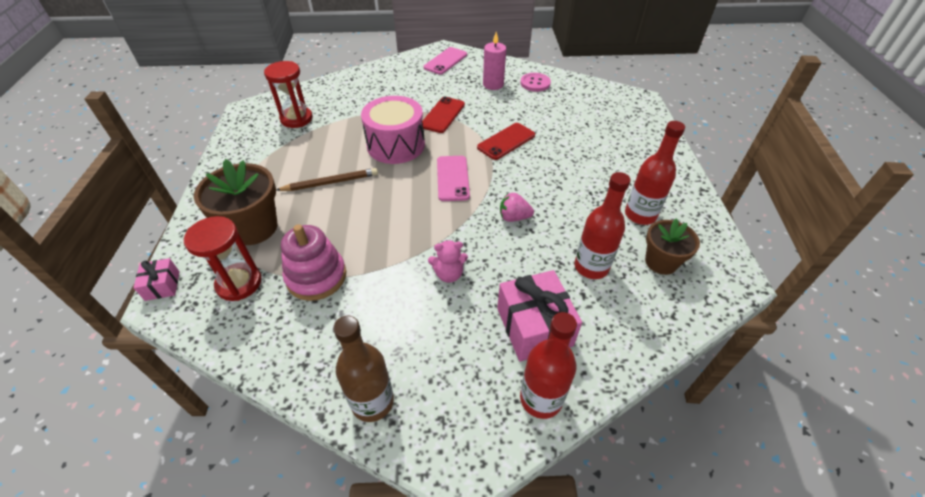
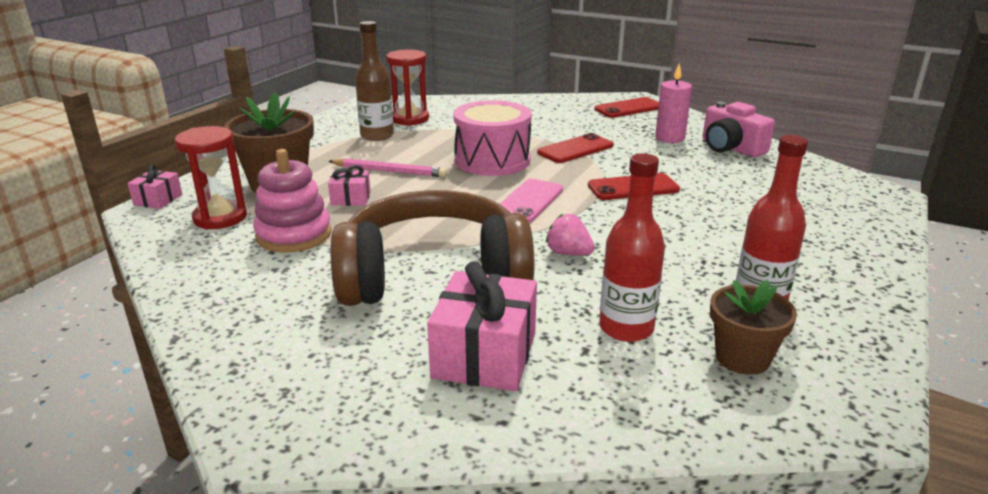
camera: 30 degrees right, 20 degrees down
(326, 222) = (351, 198): none -> pink gift
(331, 182) = (389, 171): brown pencil -> pink pencil
(372, 402) = (234, 347): brown bottle -> brown bottle (377, 136)
(445, 61) = (628, 108): pink phone -> red phone
(449, 274) = (433, 276): pink teddy bear -> brown headphones
(535, 83) = (731, 148): pink button -> pink camera
(541, 399) = (418, 422): red bottle -> none

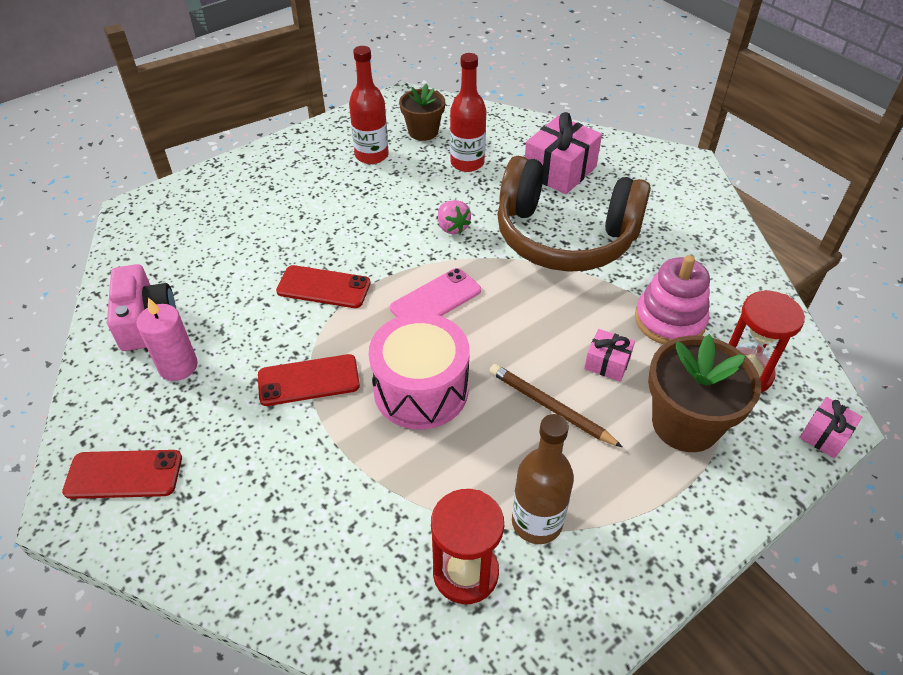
camera: 155 degrees left, 20 degrees up
(389, 171) = (550, 407): pink pencil -> brown pencil

